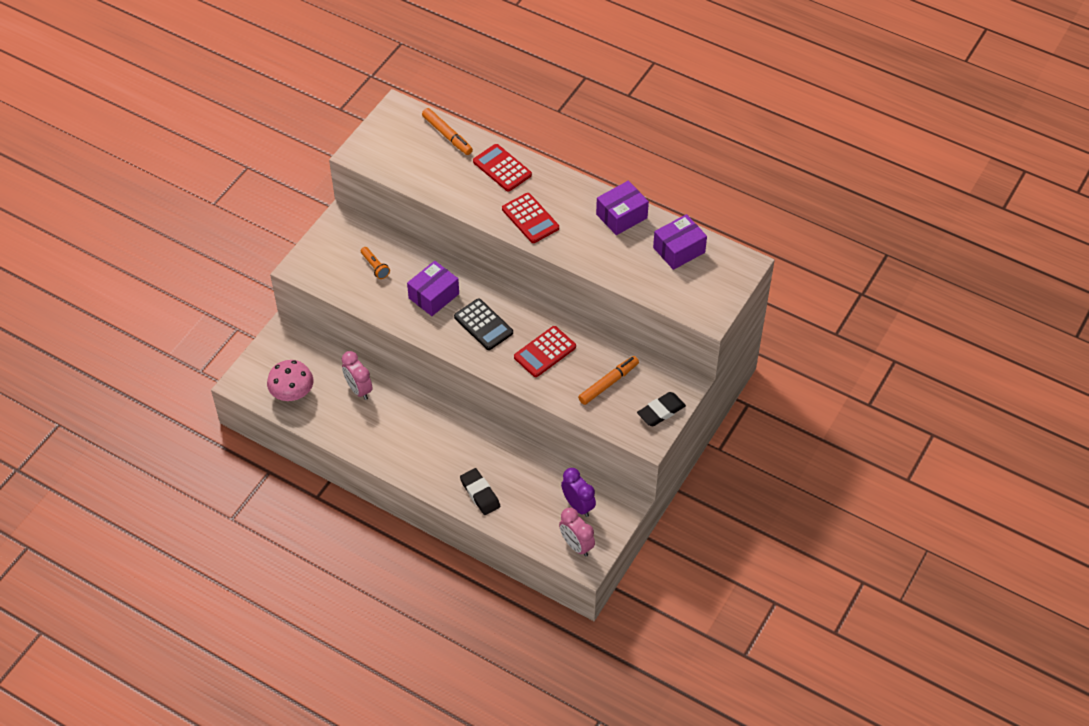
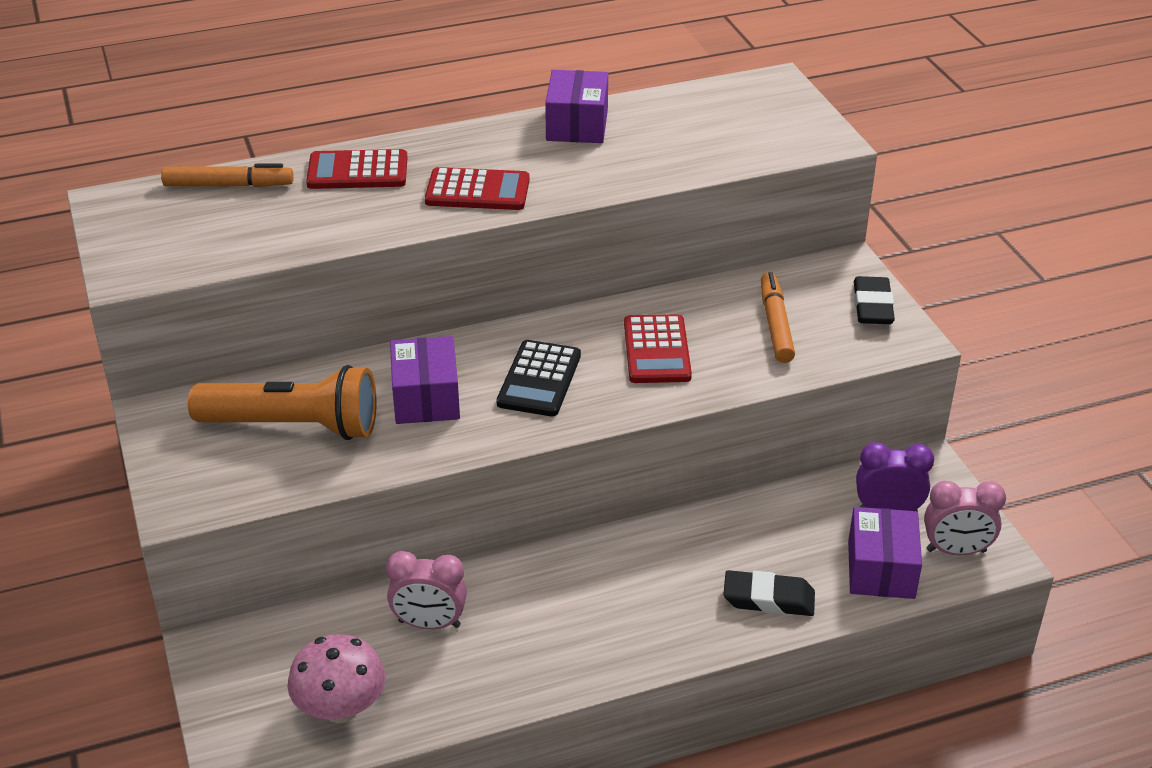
camera: 50 degrees left, 15 degrees down
(375, 267) = (293, 426): orange flashlight -> orange flashlight, size x2.32
(483, 325) = (539, 379): black calculator -> black calculator turned 105 degrees clockwise
(679, 250) = (691, 113): purple box -> purple box (881, 569)

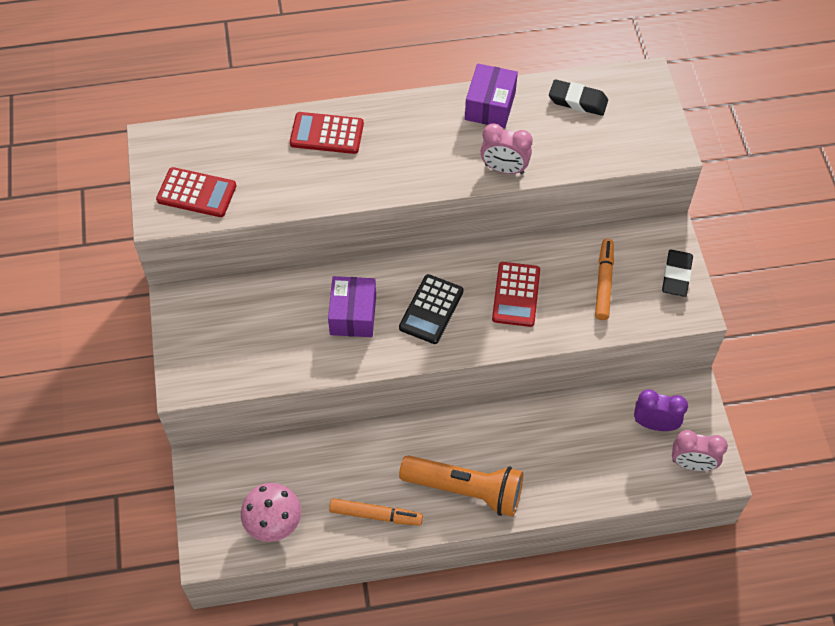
camera: 10 degrees right, 20 degrees up
(228, 185) = (236, 136): orange marker -> orange marker (376, 515)
(293, 426) = (263, 326): orange flashlight -> orange flashlight (465, 490)
(429, 624) = (337, 467): pink clock -> pink clock (504, 169)
(477, 191) = (407, 166): red calculator -> red calculator (196, 193)
(768, 599) = (557, 483): black eraser -> black eraser (577, 101)
(881, 569) = (637, 471): purple box -> none

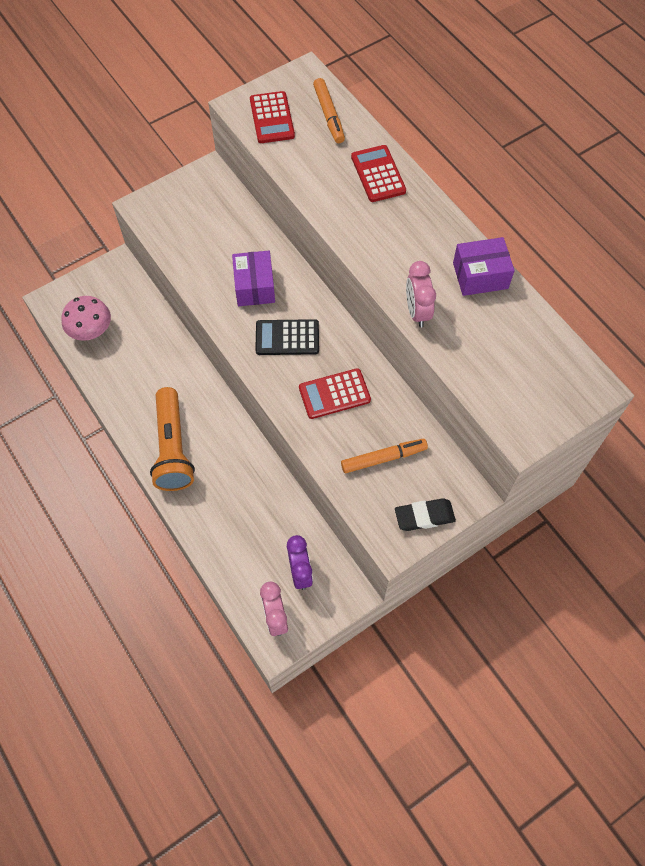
camera: 65 degrees right, 5 degrees up
(353, 315) = (254, 286): purple box -> purple box turned 75 degrees counterclockwise
(376, 515) = (125, 394): orange marker -> orange marker (329, 115)
(577, 101) = (530, 341): black eraser -> none

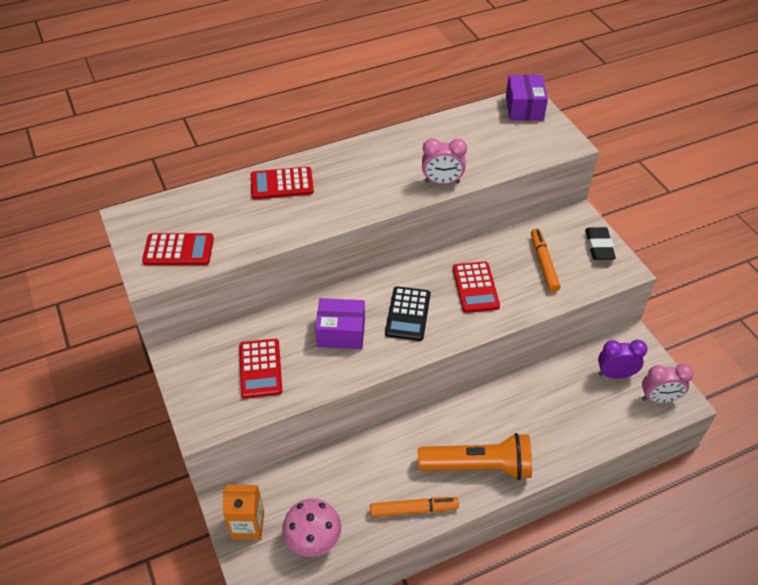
camera: 80 degrees left, 15 degrees down
(99, 283) = (248, 525): none -> orange carton
(204, 234) = (260, 368): none -> red calculator
(329, 115) = (194, 207): orange marker -> orange marker (414, 510)
(480, 275) = (412, 140): purple box -> purple box (524, 108)

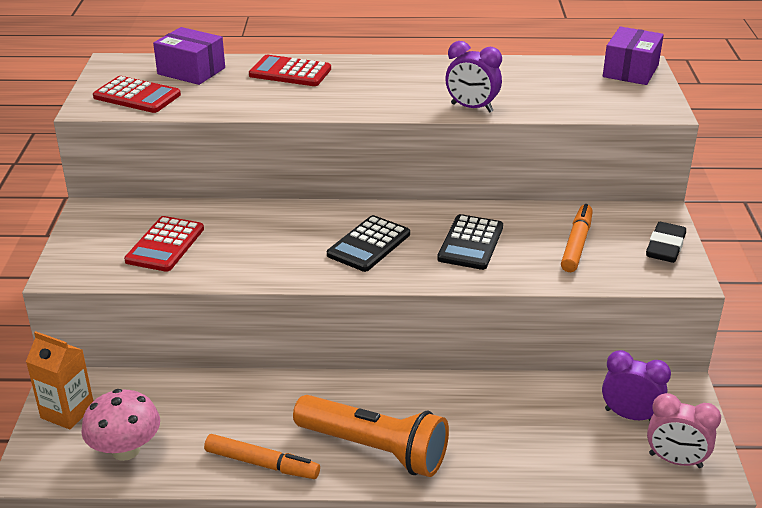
camera: 25 degrees right, 15 degrees down
(341, 332) = (278, 239): purple box -> purple box (191, 71)
(442, 182) = (471, 108): pink clock -> purple clock
(475, 287) = (470, 243): red calculator -> black calculator

